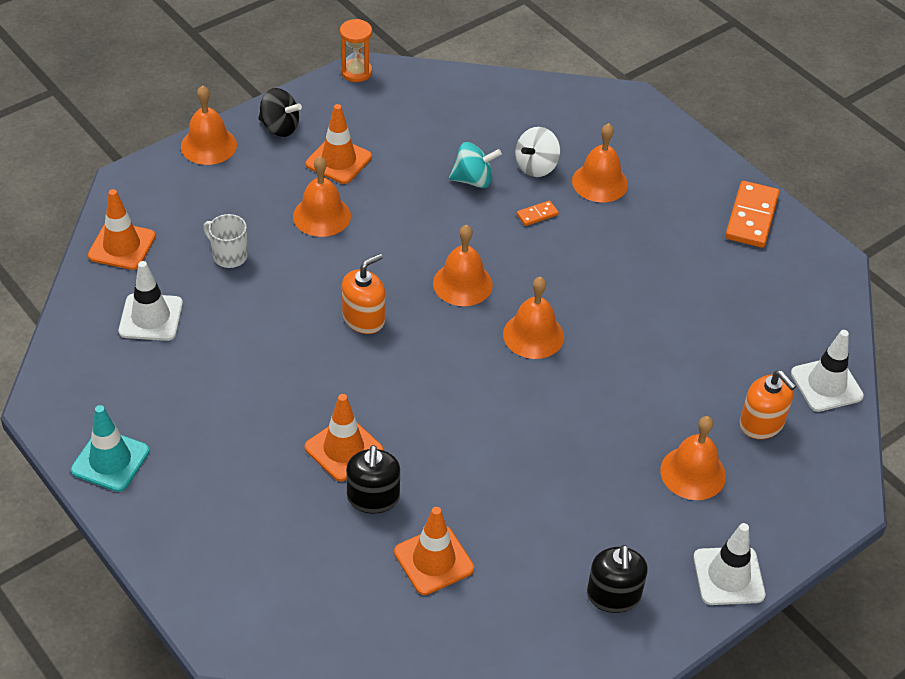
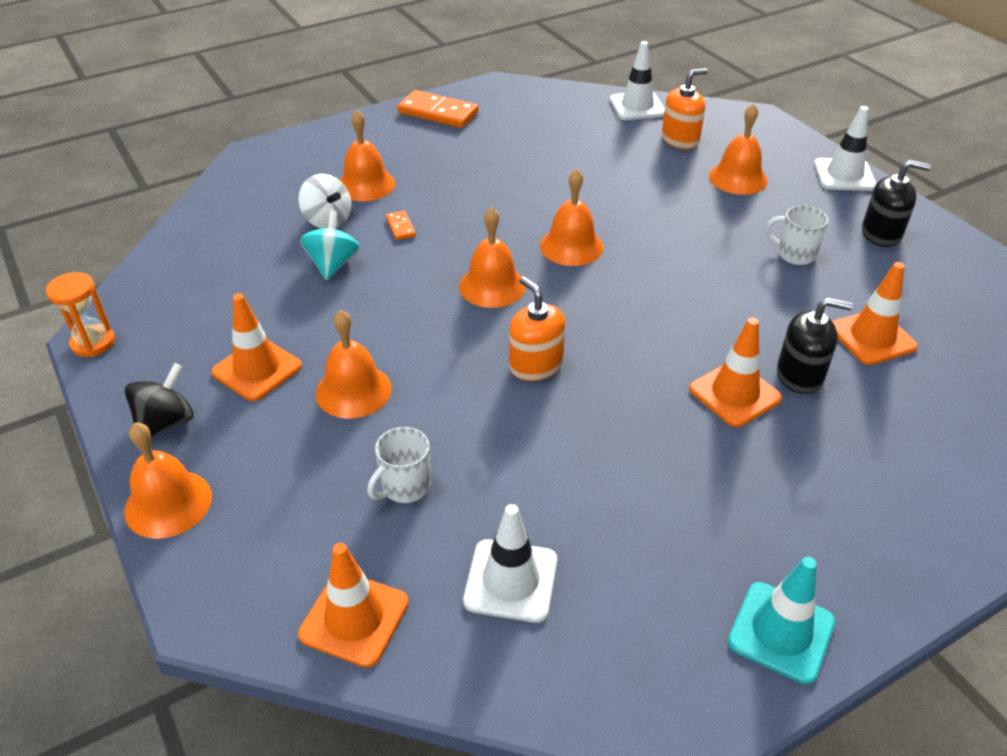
camera: 80 degrees left, 5 degrees down
(557, 512) = (795, 254): none -> white mug

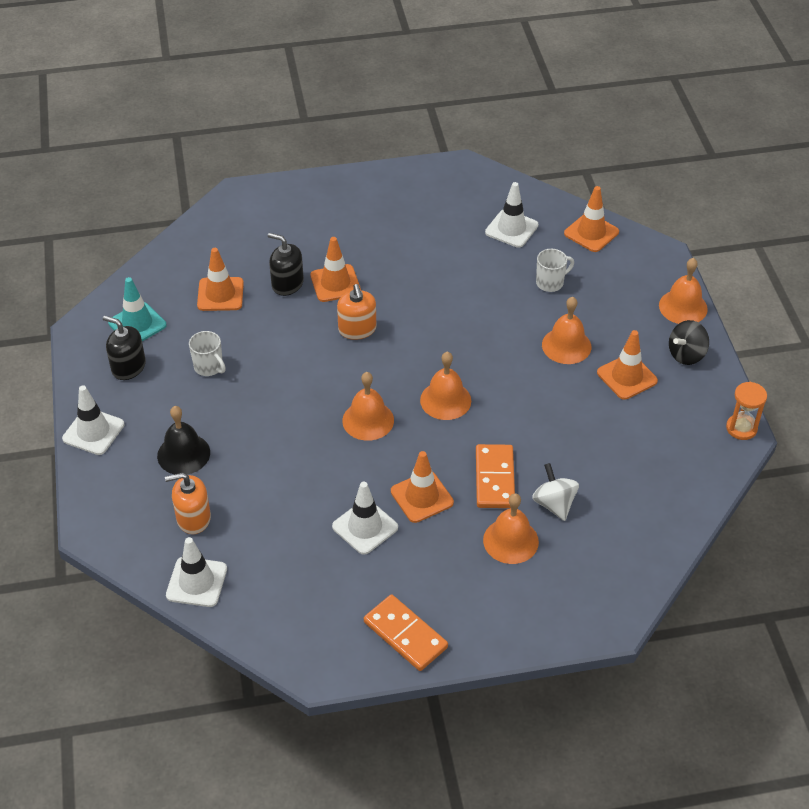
camera: 160 degrees left, 5 degrees up
(333, 264) = (559, 453): turquoise spinning top -> none
(400, 227) = (495, 478): orange domino -> orange domino, size x2.09
(472, 197) = (422, 497): none -> orange traffic cone
(515, 165) = (365, 527): none -> white traffic cone
(535, 365) = (444, 332): orange soap dispenser -> orange soap dispenser (357, 329)
(738, 178) = (183, 454): orange bell -> black bell
(781, 632) = (399, 182): turquoise traffic cone -> turquoise traffic cone (137, 324)

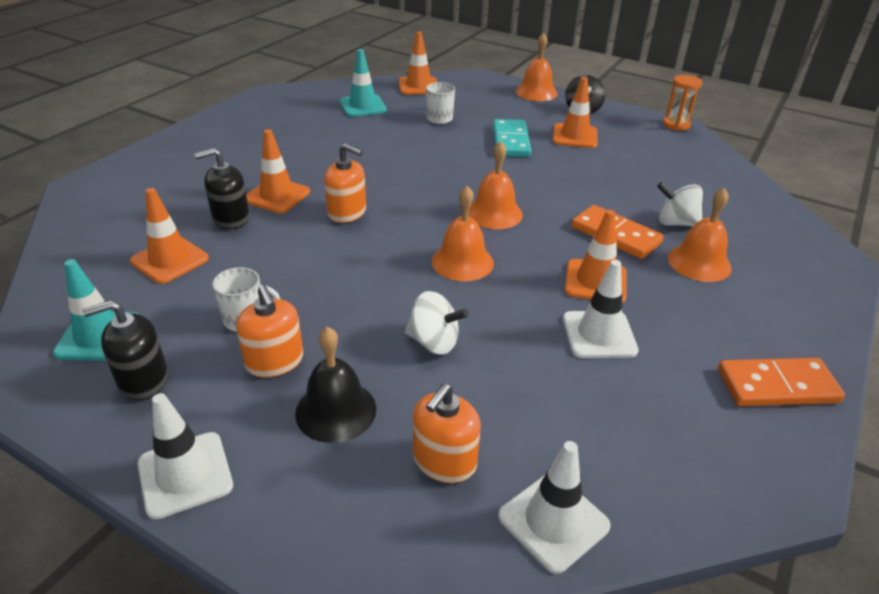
camera: 50 degrees left, 10 degrees down
(191, 404) = (274, 361): none -> orange soap dispenser
(276, 457) = (434, 342): none -> white spinning top
(511, 229) = (363, 106): white traffic cone -> turquoise traffic cone
(566, 345) = (511, 141): orange bell -> turquoise domino

